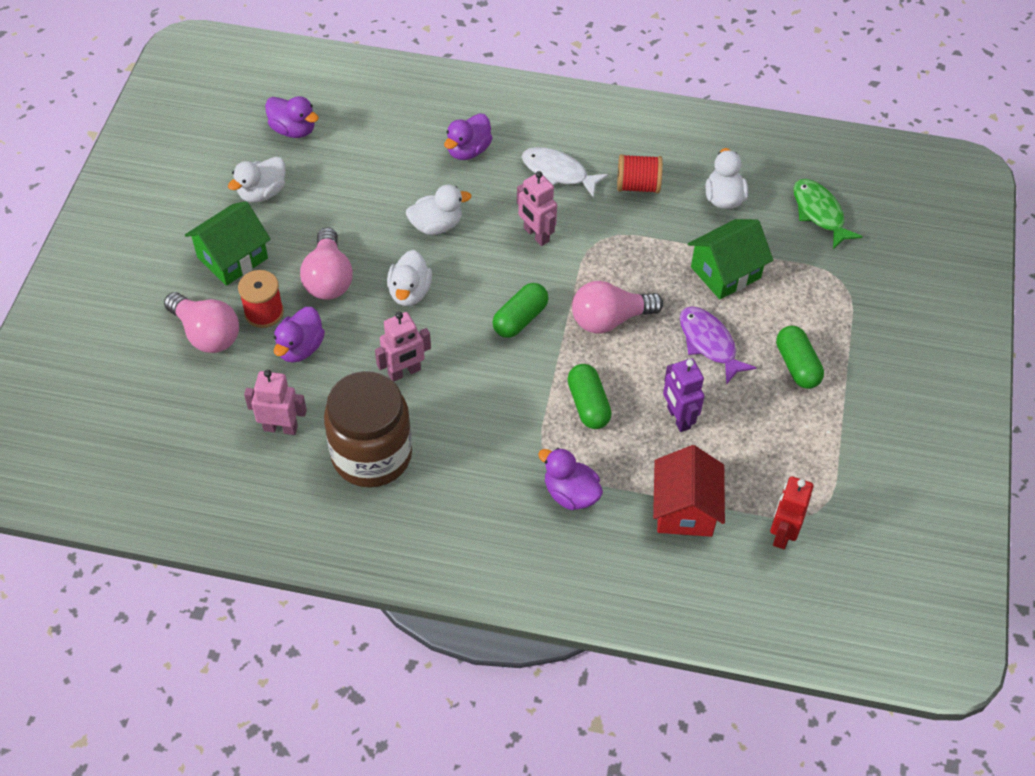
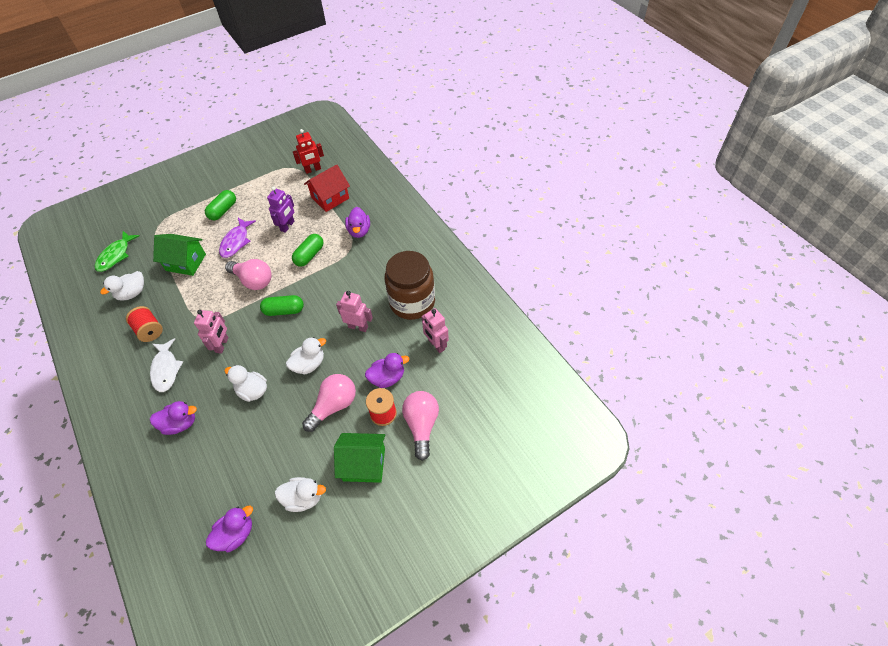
camera: 130 degrees left, 0 degrees up
(293, 130) = (236, 534): purple duck -> purple duck turned 60 degrees clockwise

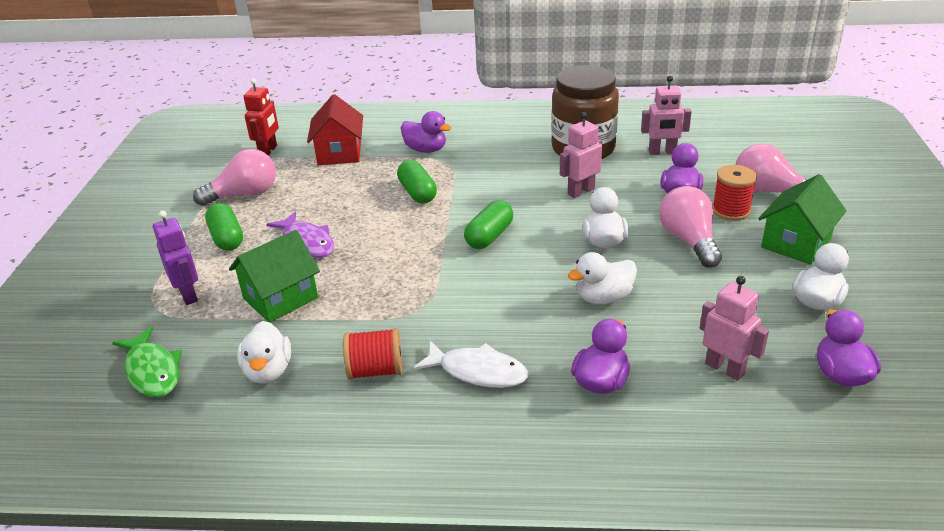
camera: 55 degrees left, 20 degrees down
(222, 345) = (490, 304): pink robot -> pink robot (725, 368)
(253, 280) = (402, 247): pink light bulb -> pink light bulb (244, 194)
(287, 226) = (340, 195): purple robot -> purple robot (188, 295)

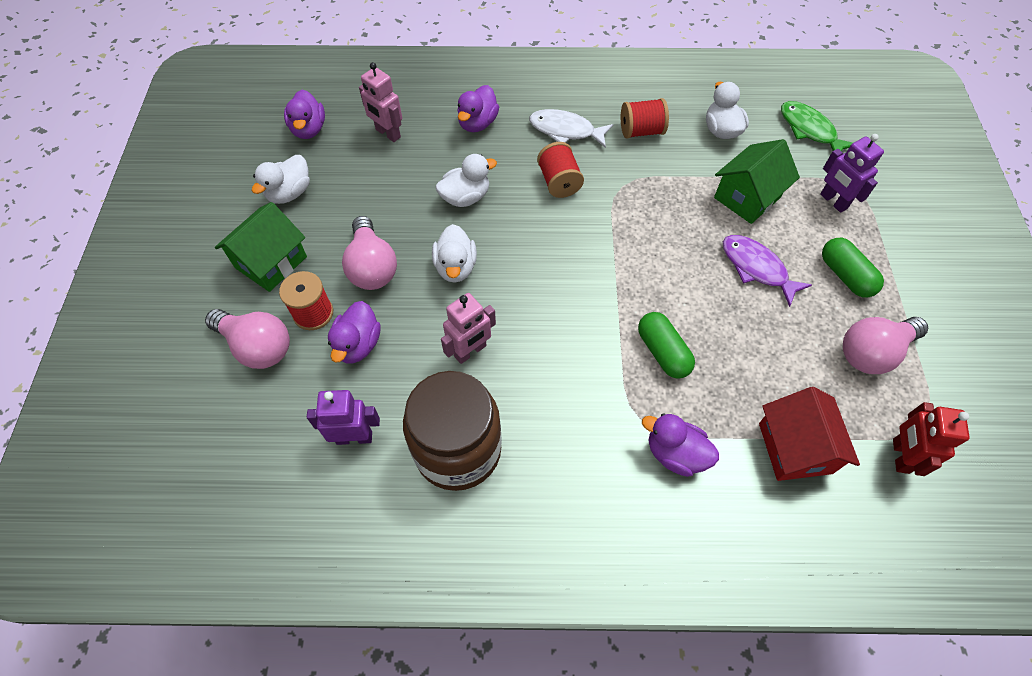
camera: 175 degrees right, 25 degrees up
(489, 236) = (570, 275): green capsule -> none
(493, 312) = (559, 182): none -> red spool
(662, 152) = (354, 437): pink robot -> purple robot

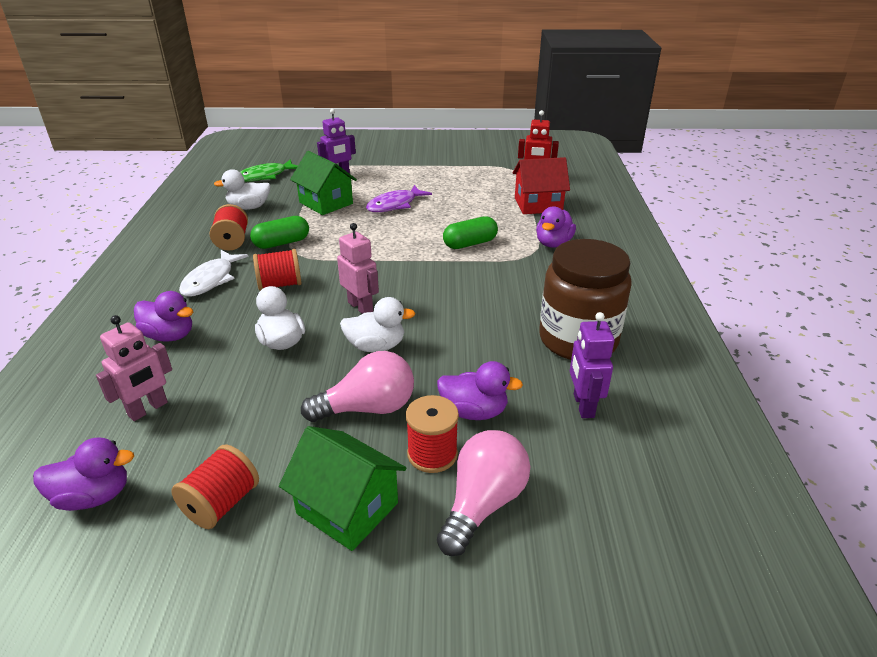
camera: 90 degrees left, 25 degrees down
(289, 193) = (221, 504): white duck -> red spool
(470, 351) = (476, 335): pink robot -> pink robot (360, 307)
(845, 275) = (404, 178): green capsule -> green capsule (281, 243)
(872, 352) = (465, 176): pink light bulb -> none

